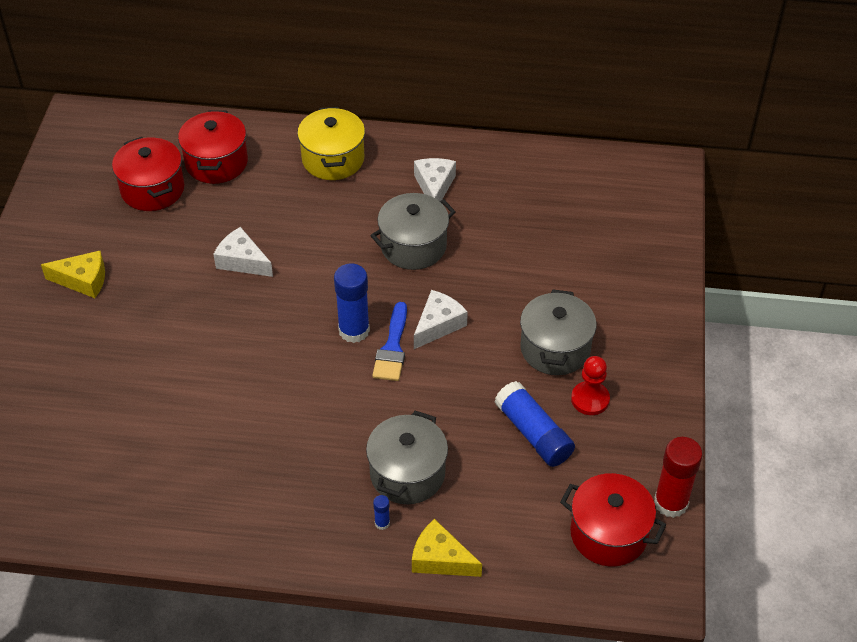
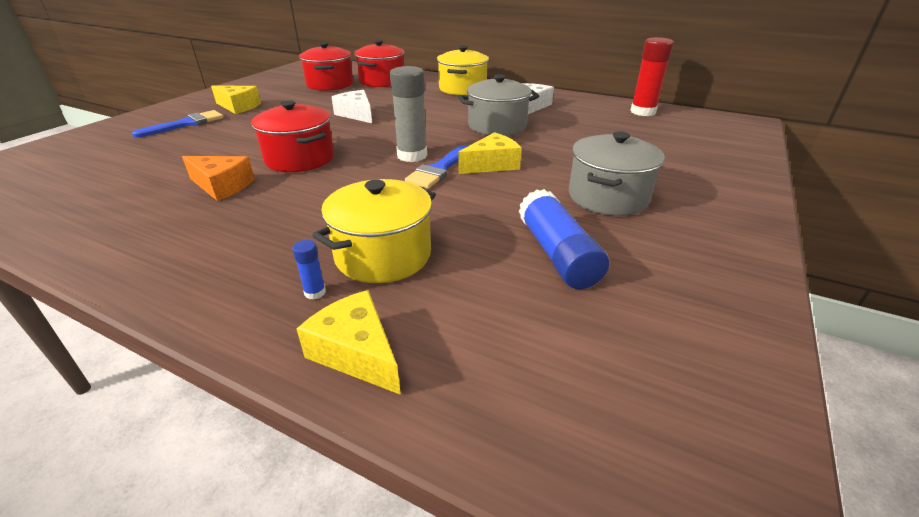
camera: 20 degrees right, 15 degrees down
(58, 337) = (186, 124): none -> blue brush
(206, 431) = (222, 186): none -> orange cheese
(354, 330) = (412, 155): blue glue stick -> grey glue stick
(407, 473) = (383, 255): grey pot -> yellow pot
(438, 325) = (492, 164): white cheese -> yellow cheese
(590, 399) = (640, 240): red pawn -> none
(608, 533) = (640, 393): red pot -> red pot (300, 159)
(671, 503) = (759, 377): red glue stick -> red glue stick (643, 112)

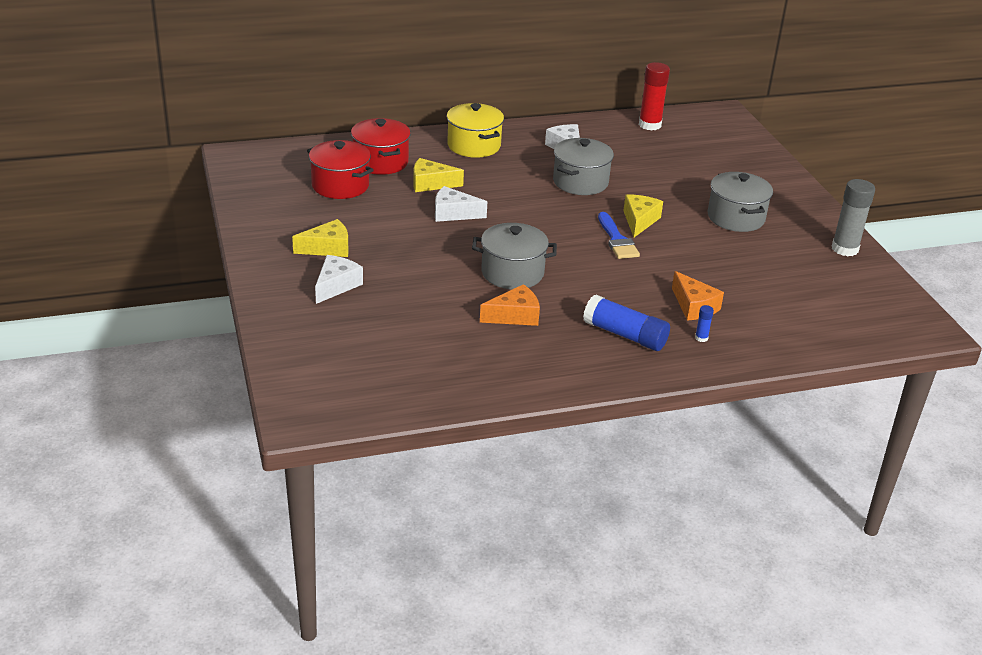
camera: 45 degrees left, 0 degrees up
(186, 124) = (336, 285): blue brush -> white cheese
(300, 159) = (512, 273): red pot -> grey pot
(356, 352) = (763, 348): yellow cheese -> yellow cheese (431, 184)
(383, 255) = (694, 306): yellow pot -> orange cheese
(412, 155) = (578, 236): grey glue stick -> grey glue stick (844, 249)
(557, 254) = (764, 265): blue glue stick -> blue glue stick (625, 335)

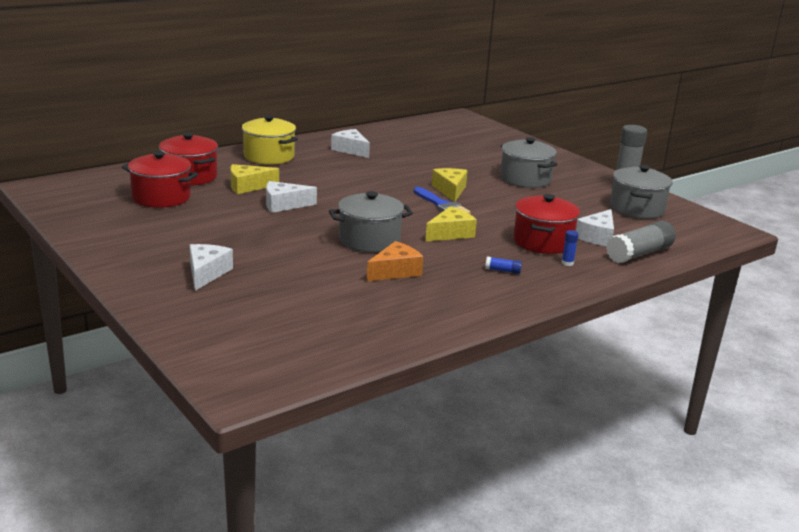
camera: 20 degrees left, 10 degrees down
(328, 248) = (179, 245): yellow cheese -> yellow cheese (450, 233)
(580, 182) = (380, 171): grey pot -> grey pot (636, 209)
(625, 335) = (502, 271): blue glue stick -> blue glue stick, size x0.44
(649, 125) = (408, 129): red glue stick -> none
(694, 306) = (542, 242): orange cheese -> red pot
(760, 310) = (597, 237): none -> white cheese
(791, 340) = (639, 254): none -> grey glue stick

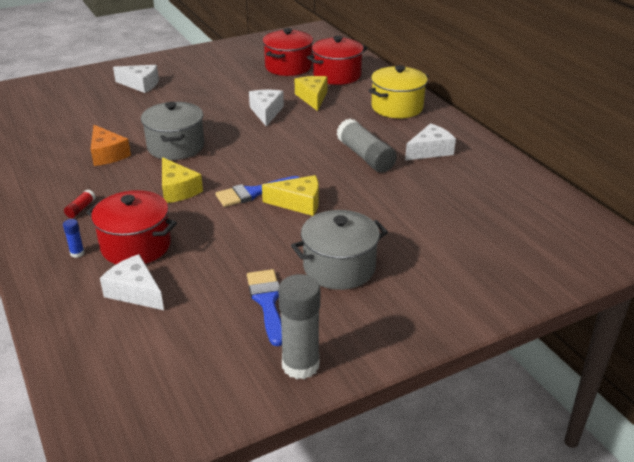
camera: 100 degrees right, 10 degrees up
(502, 271) = (81, 209): blue glue stick -> red glue stick
(576, 197) = (267, 302): none -> blue brush
(636, 209) = (216, 356): grey pot -> none
(639, 254) = (74, 316): grey glue stick -> grey glue stick (365, 156)

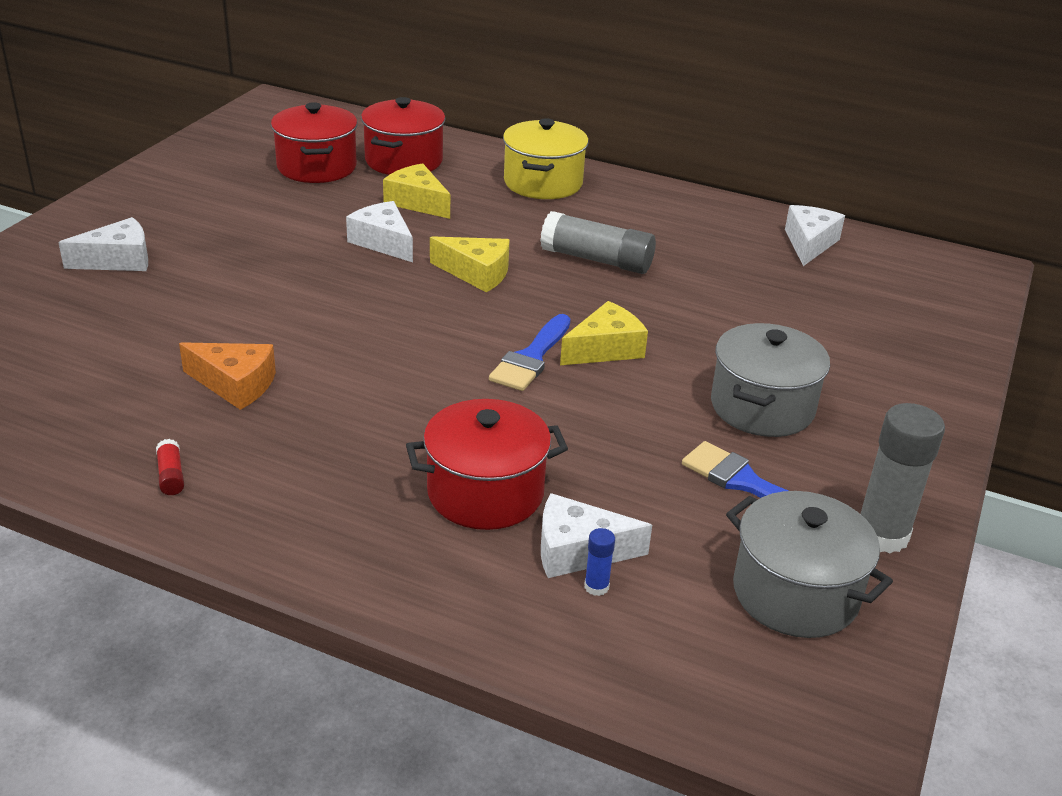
camera: 40 degrees left, 0 degrees up
(77, 253) = (418, 541): blue glue stick -> blue glue stick (596, 587)
(81, 209) = (322, 479): red glue stick -> red glue stick (171, 476)
(176, 147) = (326, 335): grey pot -> grey pot (795, 593)
(177, 190) = (424, 394): yellow cheese -> yellow cheese (477, 273)
(430, 151) = (658, 227): white cheese -> white cheese (809, 243)

